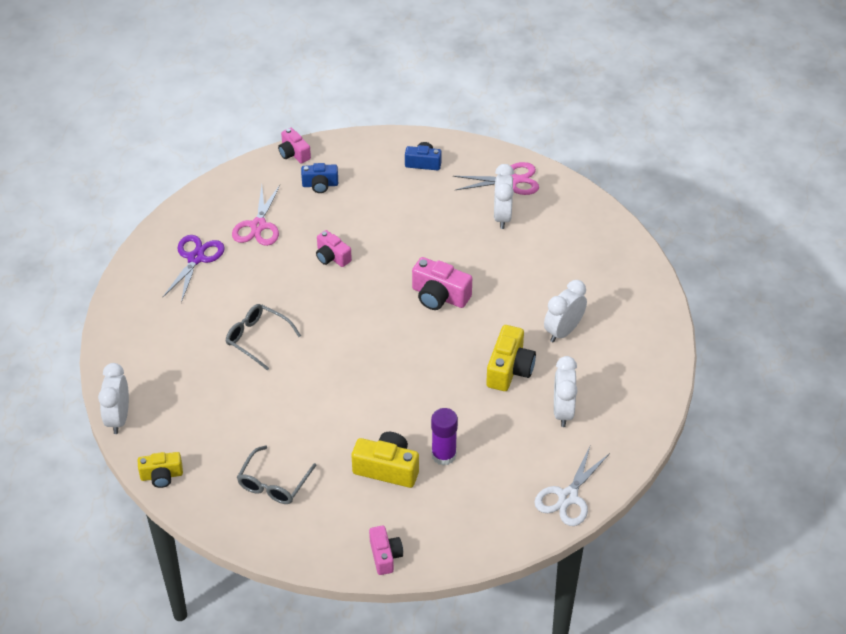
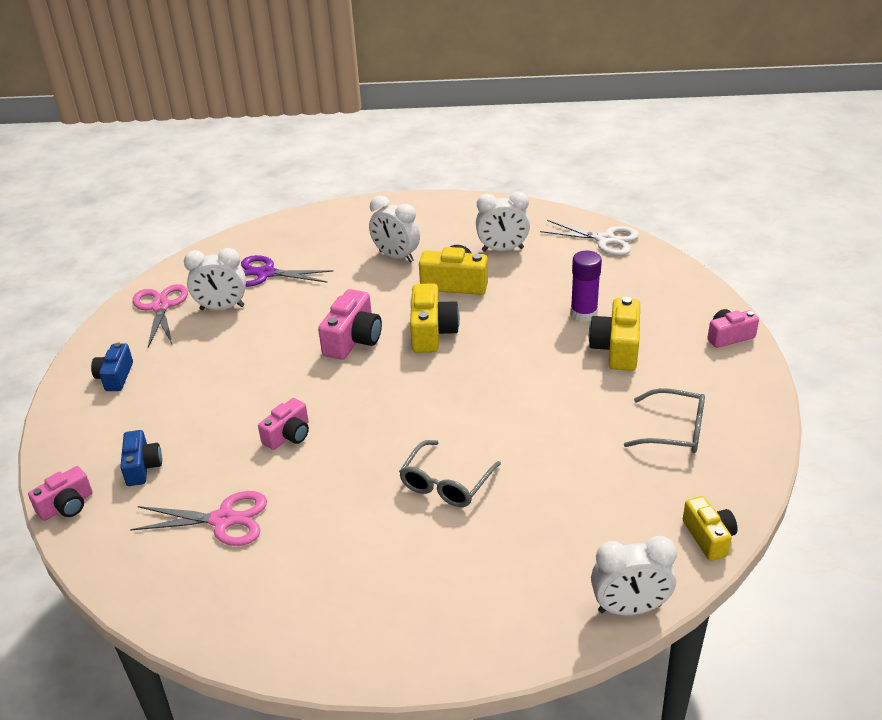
camera: 95 degrees left, 10 degrees down
(196, 258) = (292, 581): purple scissors -> purple scissors (266, 274)
(438, 347) = (432, 332): none -> yellow camera

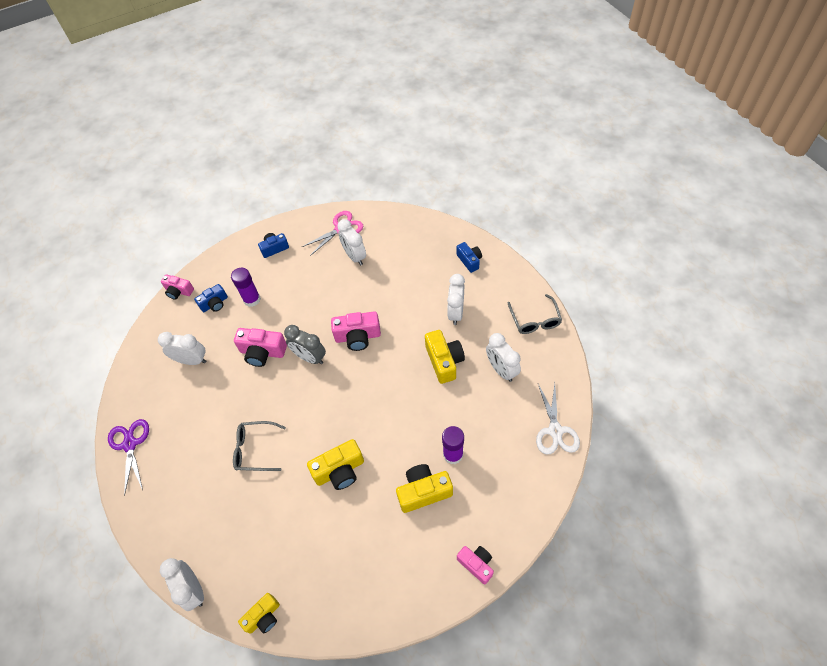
camera: 65 degrees right, 20 degrees up
(181, 423) = (252, 299): none -> purple glue stick
(223, 520) = (192, 360): pink scissors -> white clock
(266, 274) = (398, 256): purple scissors -> purple scissors (130, 444)
(288, 435) = (262, 352): pink camera -> pink camera, size x1.53
(334, 226) = (469, 261): none -> blue camera
(343, 391) = (310, 357): none -> grey clock
(432, 332) = (386, 374): yellow camera -> yellow camera (340, 471)
(674, 431) = (353, 561): grey glasses -> grey glasses (535, 320)

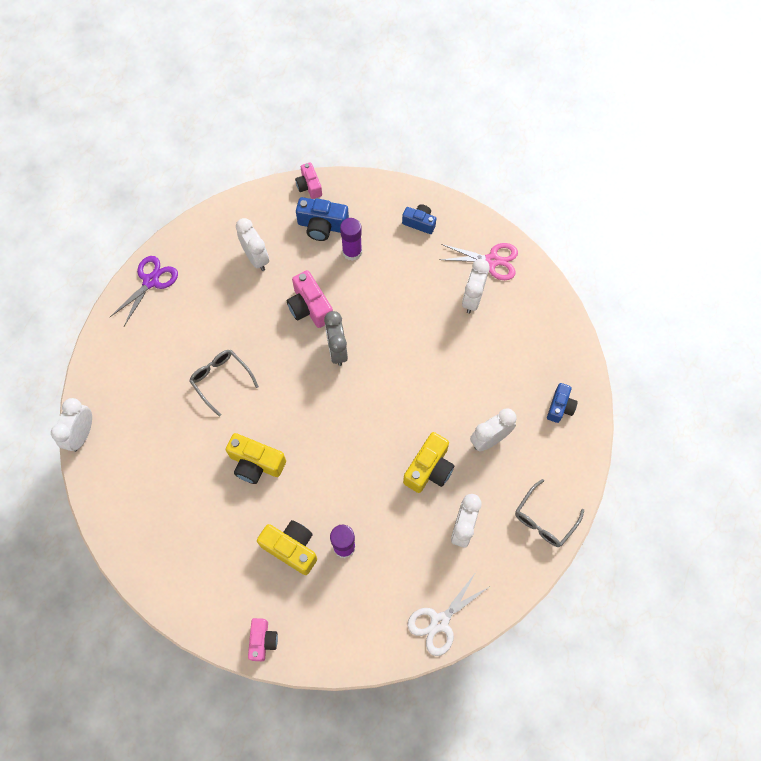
camera: 45 degrees right, 10 degrees up
(214, 304) = (322, 226): blue camera -> blue camera, size x1.53
(263, 617) = (100, 504): yellow camera -> none
(358, 337) = (391, 373): pink camera -> none

